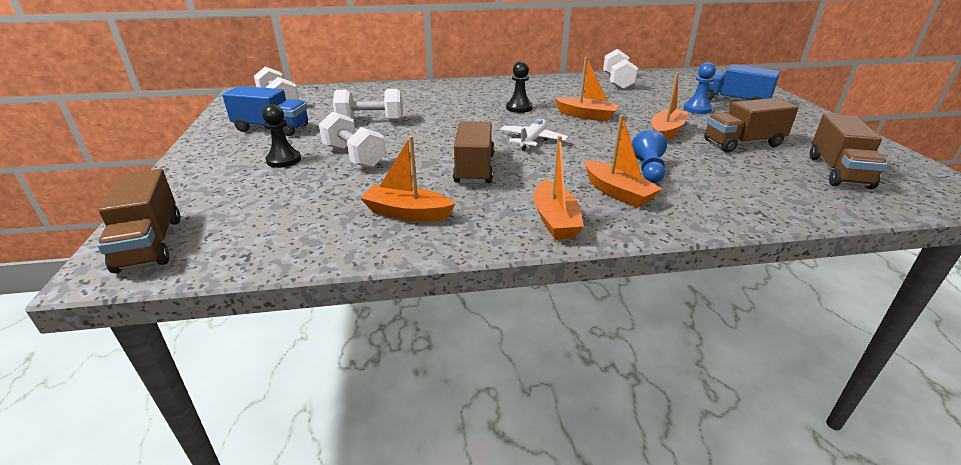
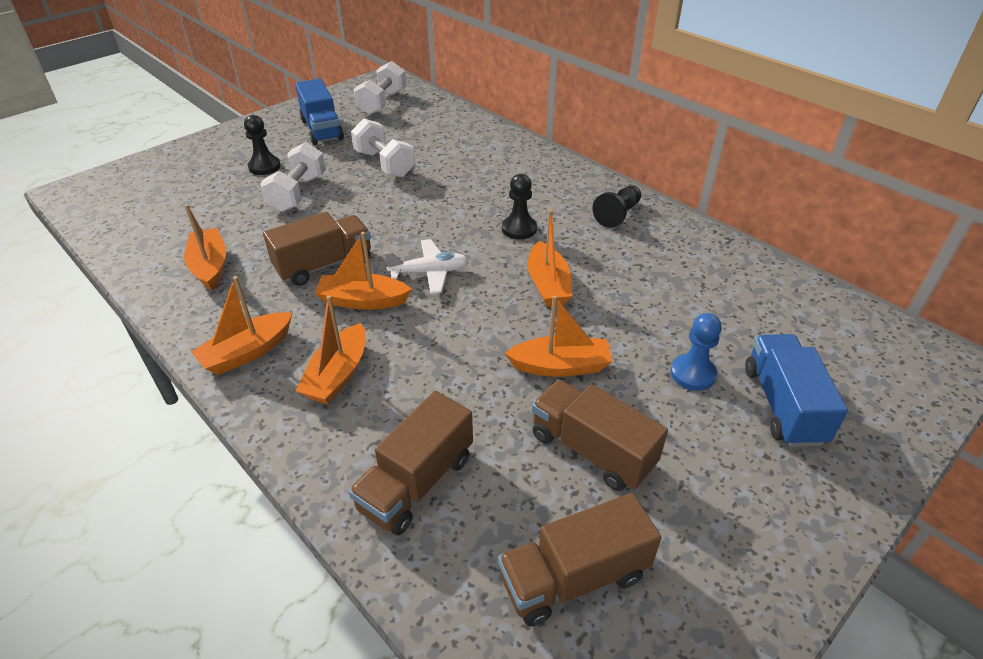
camera: 55 degrees right, 10 degrees up
(150, 243) = (106, 187): brown truck -> brown truck (416, 482)
(538, 166) = (363, 301): none -> orange boat
(540, 86) = (618, 214): none -> black pawn
(617, 82) = (720, 268): white dumbbell -> none
(648, 170) = (418, 382): blue pawn -> none

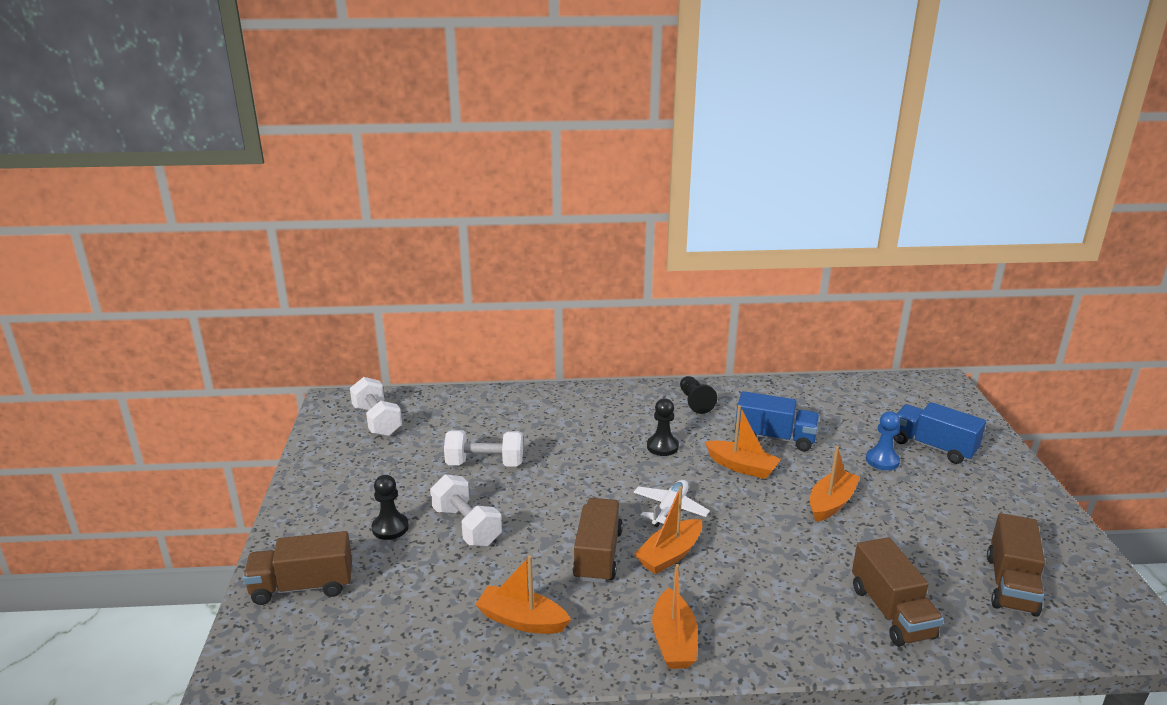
camera: 50 degrees left, 15 degrees down
(322, 129) = (372, 471): blue truck -> blue truck (774, 438)
(337, 375) = (749, 603): orange boat -> none
(592, 450) = (917, 529): brown truck -> brown truck (302, 586)

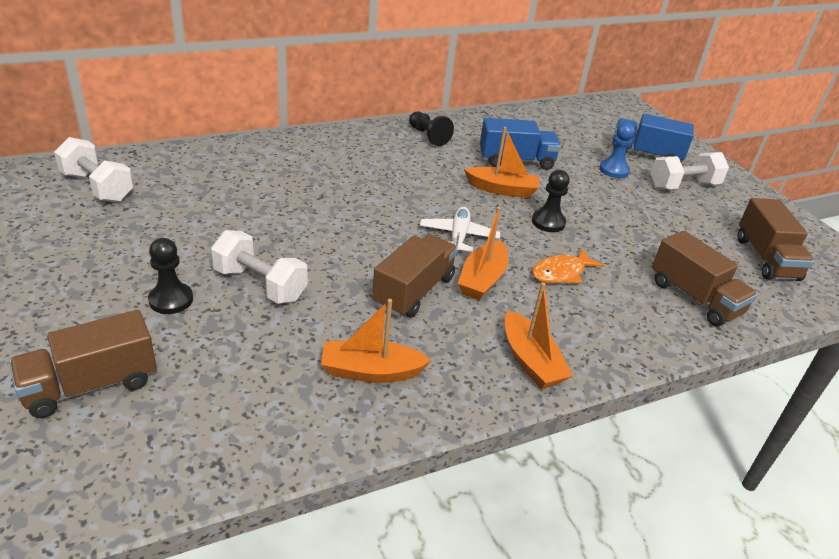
camera: 25 degrees left, 10 degrees up
(485, 464) = (247, 217): white dumbbell -> white dumbbell (683, 186)
(598, 555) = (414, 291): brown truck -> brown truck turned 45 degrees clockwise
(662, 446) = (420, 180): black pawn -> black pawn (548, 222)
(755, 561) = (561, 273): none -> orange fish
(831, 503) = (594, 211): orange boat -> none

